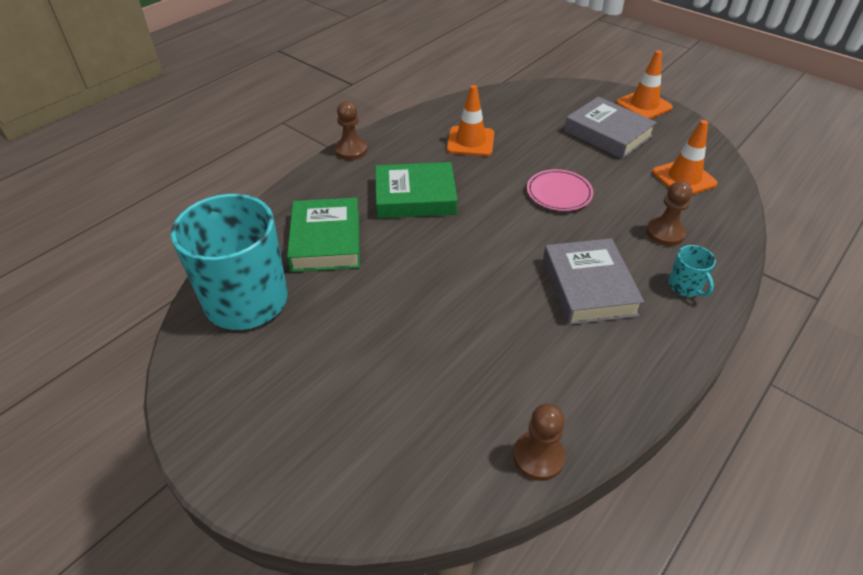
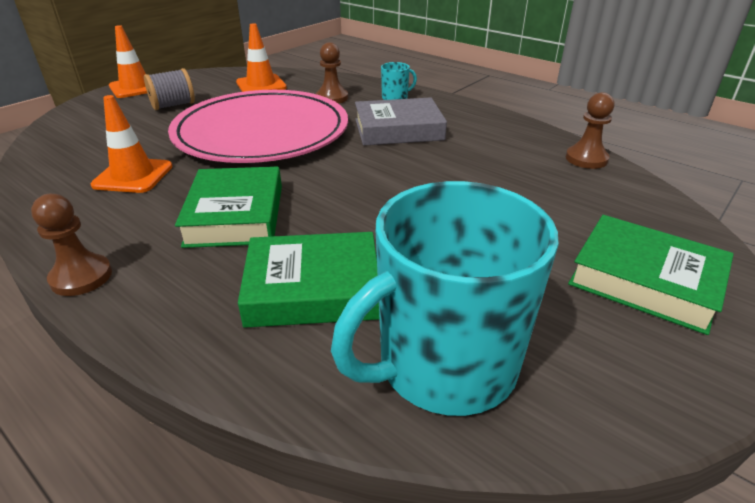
camera: 90 degrees left, 10 degrees down
(303, 436) = (645, 280): none -> green book
(559, 193) = (262, 133): pink plate -> pink plate, size x2.49
(608, 134) = (173, 105): grey book -> grey spool

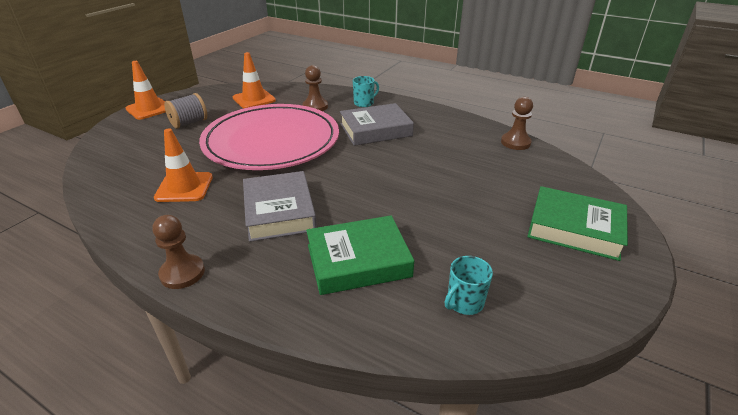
camera: 10 degrees left, 0 degrees up
(235, 215) = (279, 211): green book -> grey book
(444, 365) = (464, 302): turquoise mug -> turquoise mug, size x0.40

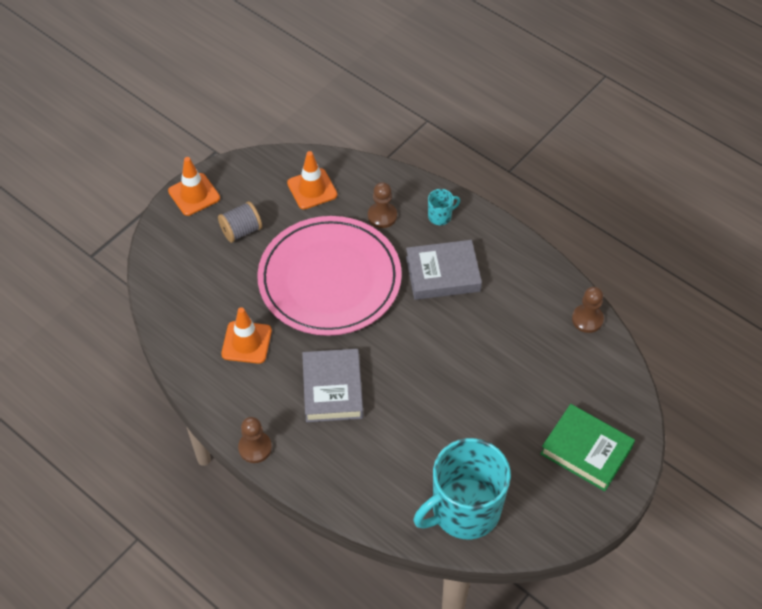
camera: 10 degrees right, 20 degrees up
(358, 260) = (392, 457): green book -> none
(464, 302) = (464, 510): turquoise mug -> turquoise mug, size x2.49

